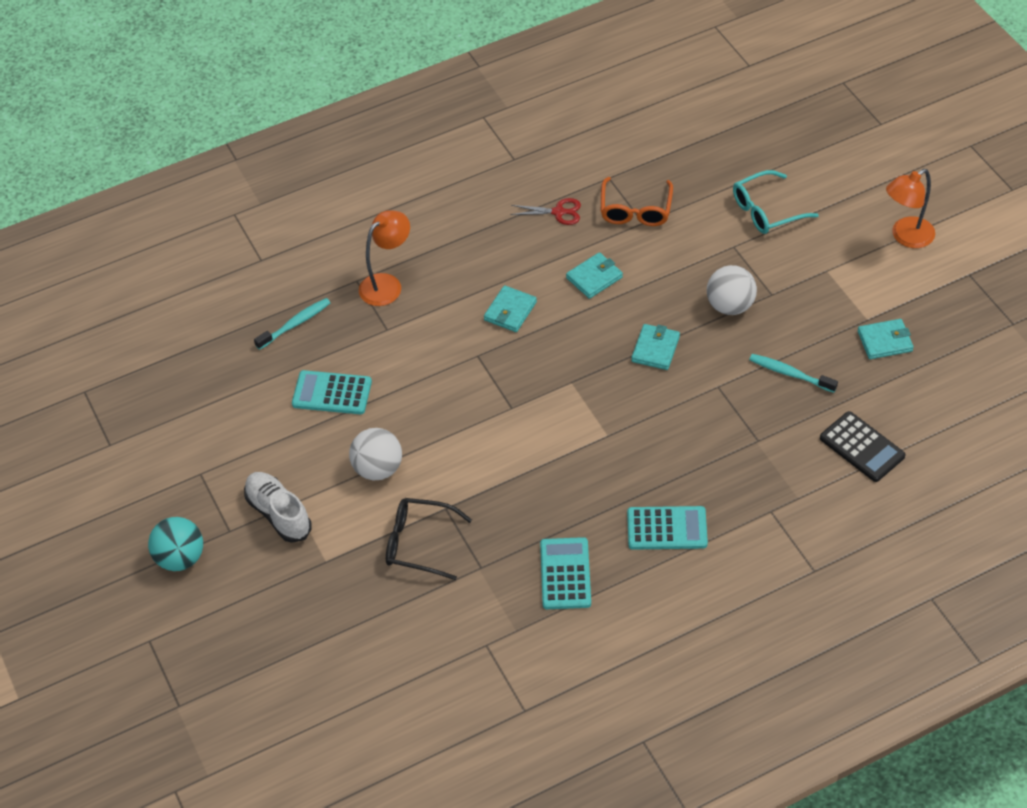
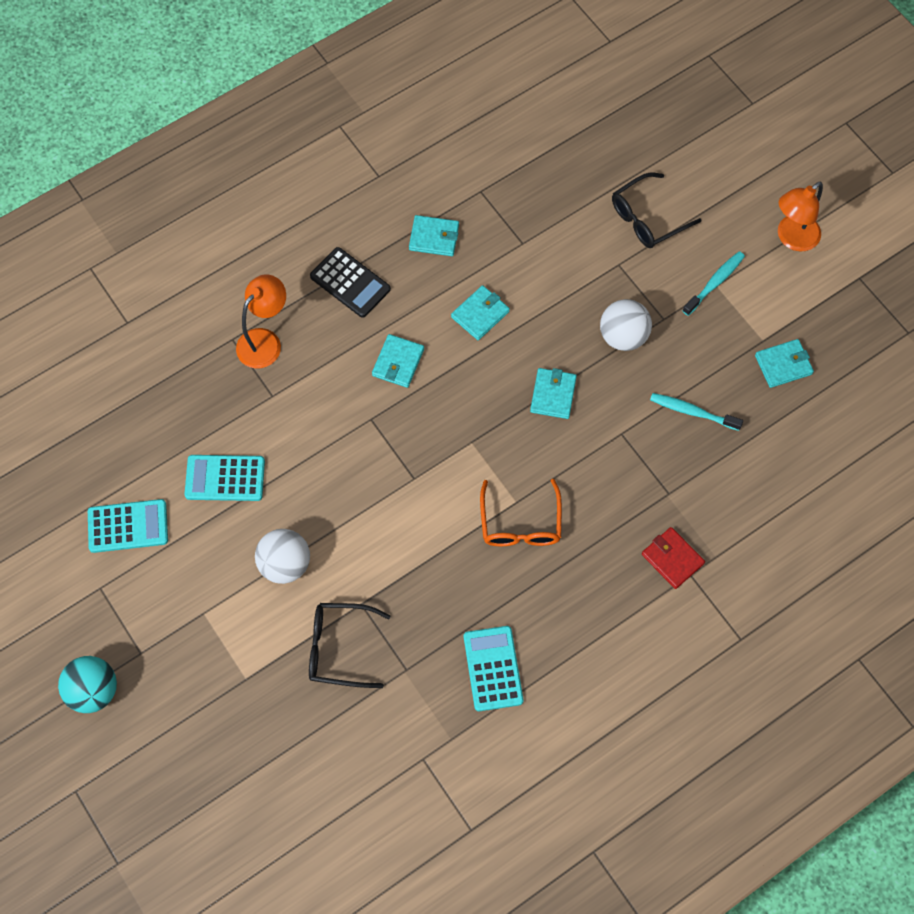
camera: 10 degrees left, 15 degrees up
(278, 513) = (189, 627): white shoe -> none
(295, 324) = (175, 398): turquoise toothbrush -> turquoise toothbrush (715, 283)
(559, 212) = (434, 237): red scissors -> turquoise wallet
(635, 210) = (513, 228): orange glasses -> orange glasses (520, 523)
(667, 528) = (589, 605): turquoise calculator -> turquoise calculator (128, 526)
(754, 496) = (672, 559): none -> red wallet
(767, 210) = (648, 218): turquoise glasses -> black glasses
(862, 447) = (773, 491): black calculator -> black calculator (350, 283)

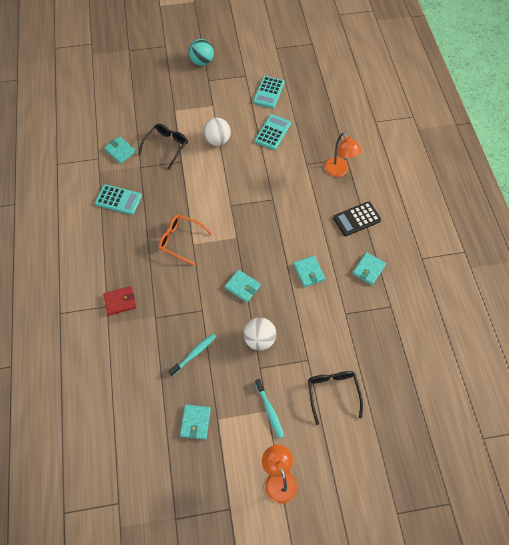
camera: 115 degrees right, 5 degrees down
(398, 362) = (298, 223): turquoise wallet -> turquoise wallet (120, 151)

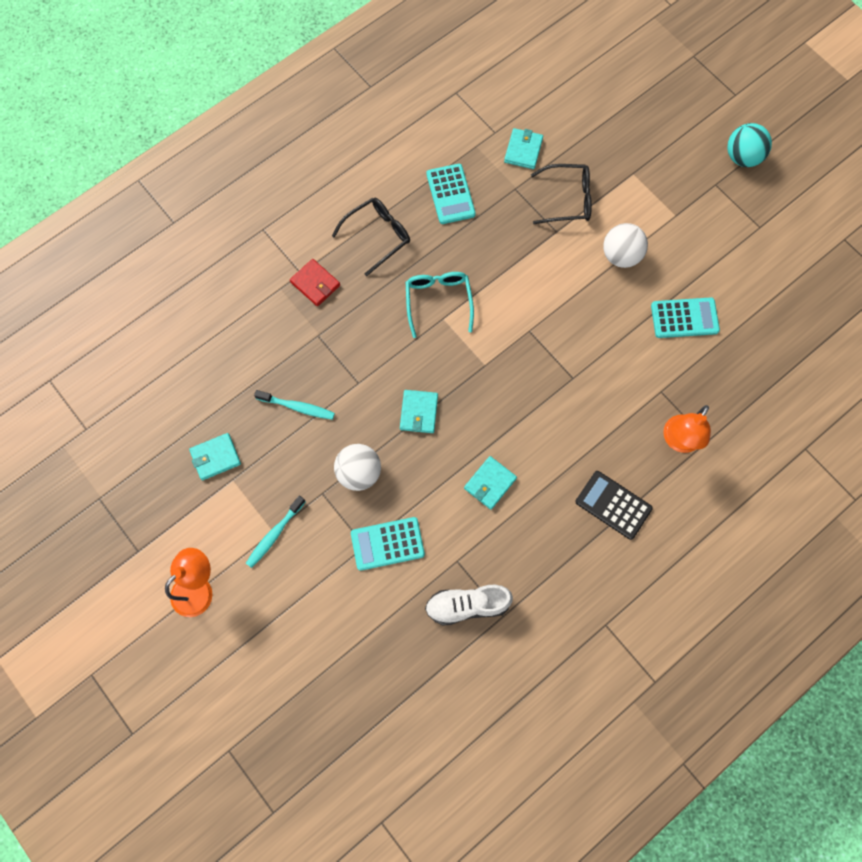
camera: 60 degrees right, 10 degrees up
(181, 241) = (438, 302): orange glasses -> turquoise glasses
(269, 92) = (752, 274): turquoise calculator -> turquoise calculator (387, 544)
(333, 393) = (338, 599): black glasses -> black glasses (377, 236)
(368, 269) = (542, 559): turquoise wallet -> none
(375, 322) = (467, 605): none -> white shoe

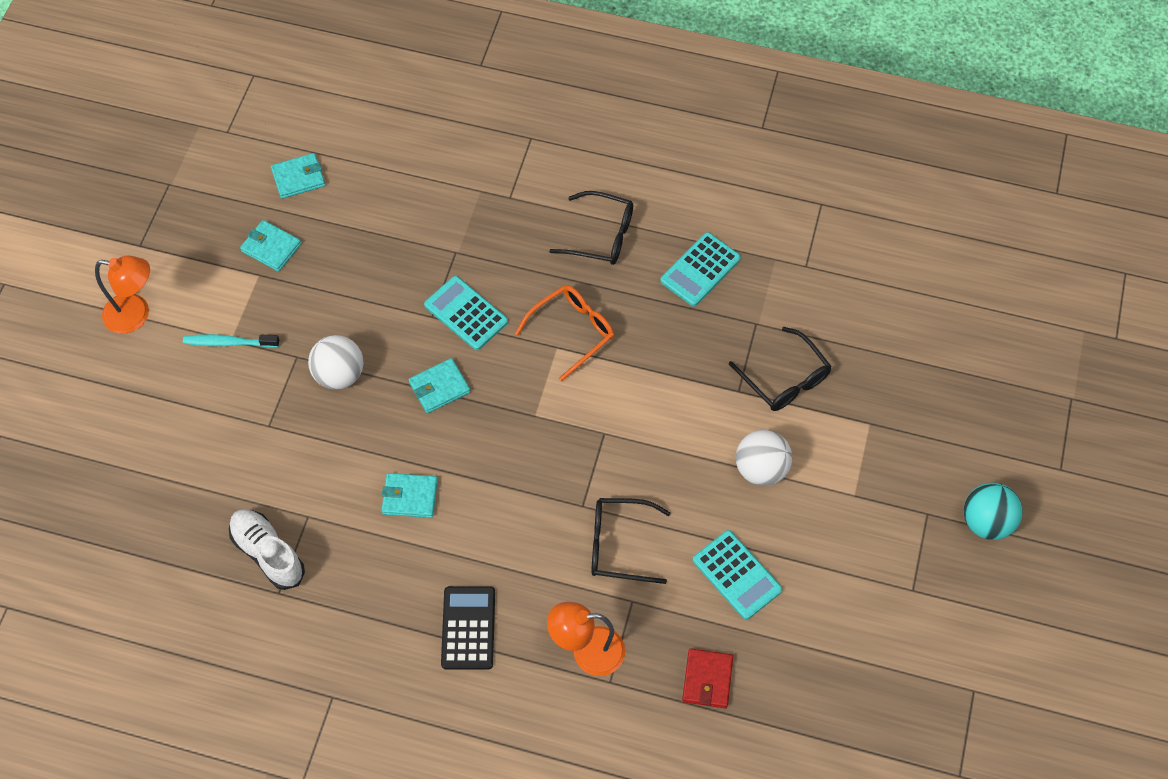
camera: 55 degrees right, 10 degrees down
(297, 407) = (369, 281): turquoise toothbrush -> none
(315, 284) = (508, 216): red wallet -> red wallet (707, 679)
(387, 544) = (284, 444): turquoise calculator -> turquoise calculator (466, 313)
(438, 302) = (571, 332): turquoise glasses -> orange glasses
(523, 150) = (807, 304): turquoise wallet -> turquoise wallet (298, 178)
(617, 373) = (620, 545): none -> black glasses

